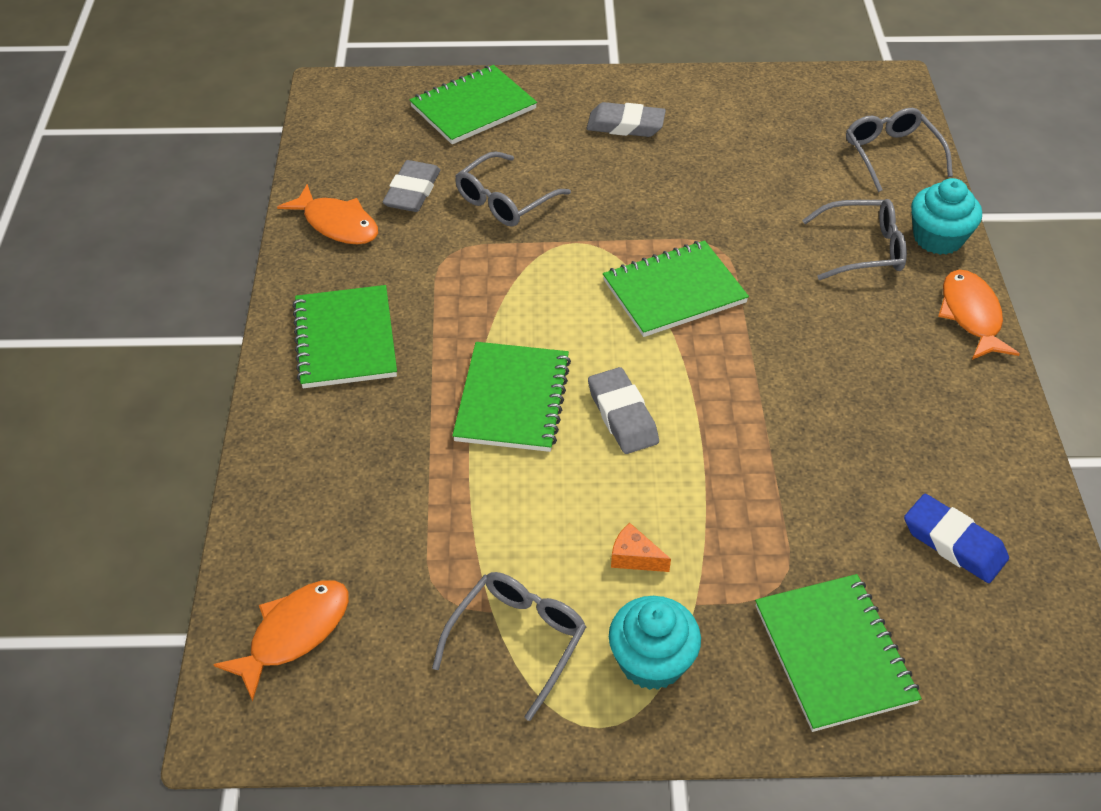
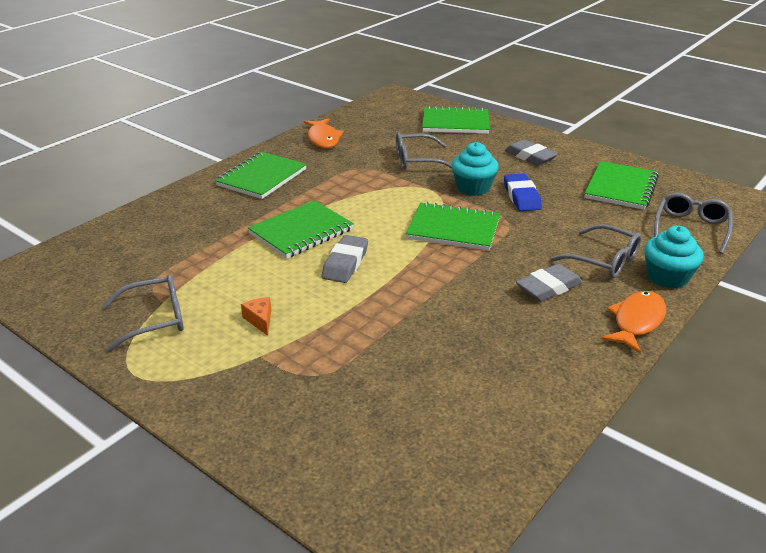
camera: 40 degrees right, 15 degrees down
(294, 633) = (75, 263): orange fish -> none
(412, 192) = (376, 141): grey eraser -> grey eraser (548, 287)
(651, 661) = (200, 365): turquoise cupcake -> turquoise cupcake (473, 187)
(834, 654) = (297, 423): green notebook -> green notebook (621, 188)
(953, 543) = (453, 418): blue eraser -> blue eraser (521, 196)

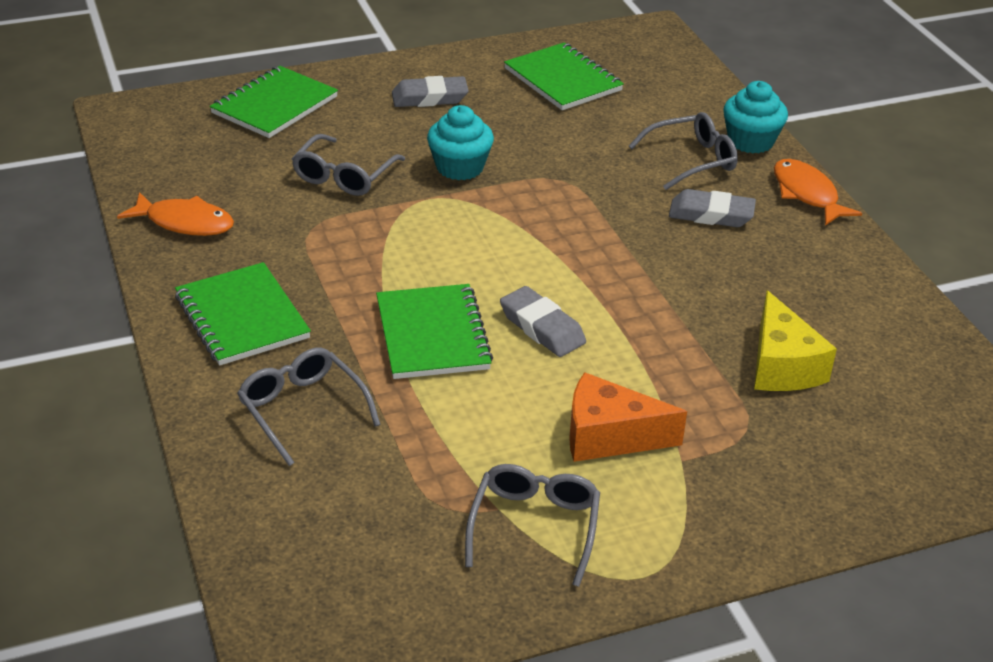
camera: 60 degrees left, 5 degrees up
(260, 320) = (609, 436): orange cheese -> orange cheese, size x1.99
(404, 370) = (782, 365): none -> yellow cheese
(453, 229) = (540, 221): green notebook -> none
(521, 196) = (516, 146): blue eraser -> none
(548, 287) = (711, 214): grey eraser -> grey eraser turned 75 degrees counterclockwise
(691, 228) = (680, 84): grey glasses -> grey glasses (302, 410)

